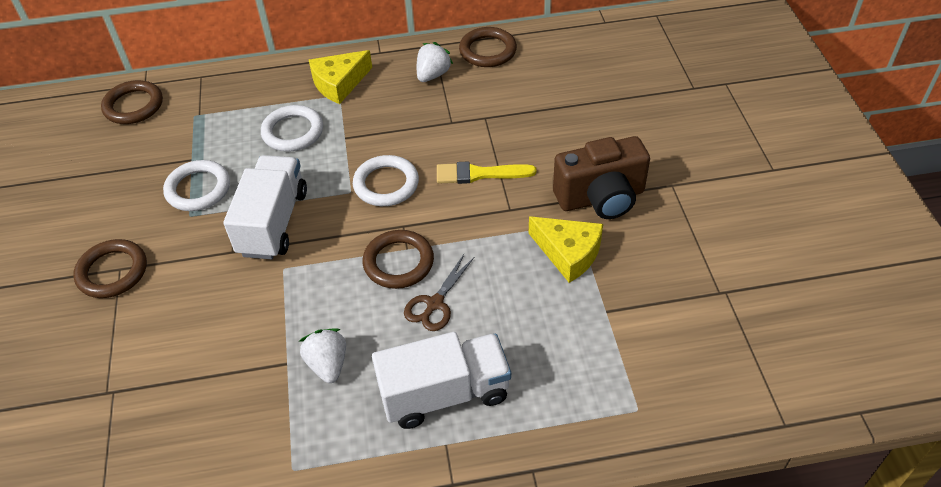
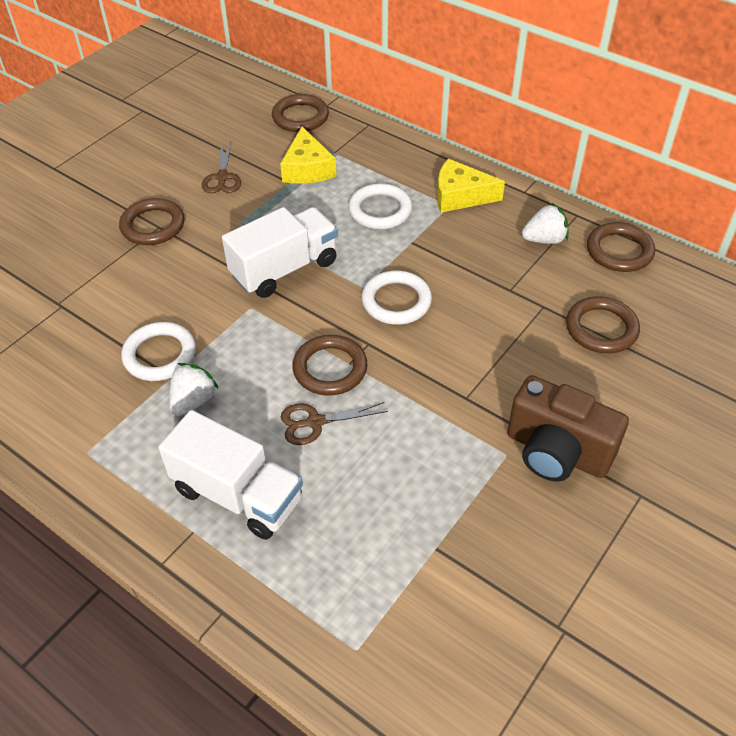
camera: 45 degrees right, 0 degrees up
(126, 194) = (222, 177): none -> brown scissors
(198, 189) = (268, 207): white ring -> white ring (160, 355)
(479, 174) = (478, 349): yellow brush -> none
(535, 106) = (601, 328): none -> brown ring
(568, 253) = (467, 473): yellow cheese -> yellow cheese (307, 169)

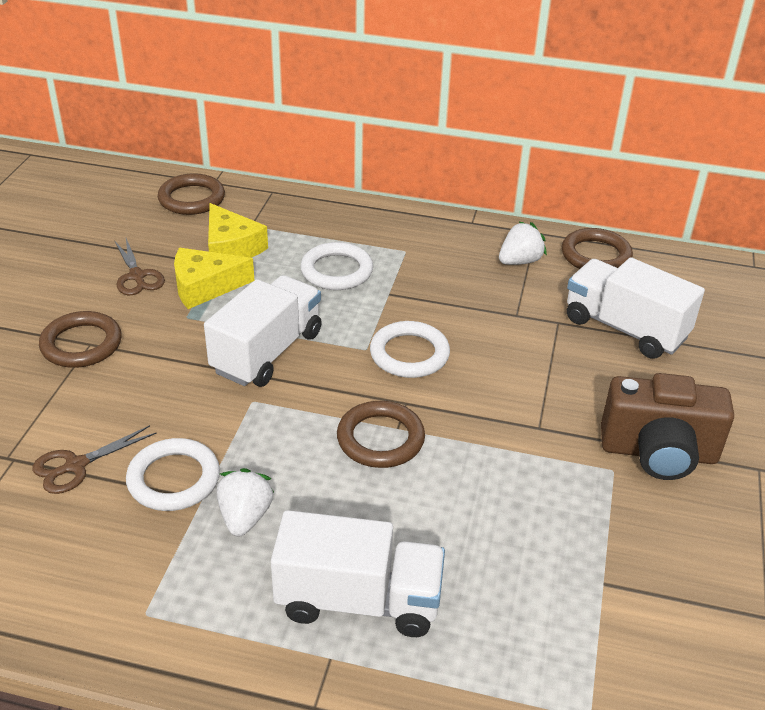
camera: 25 degrees left, 10 degrees down
(315, 422) = (398, 498): brown scissors -> brown scissors (76, 466)
(460, 196) = (411, 239): yellow cheese -> yellow cheese (205, 286)
(601, 328) = (625, 328): brown ring -> white truck

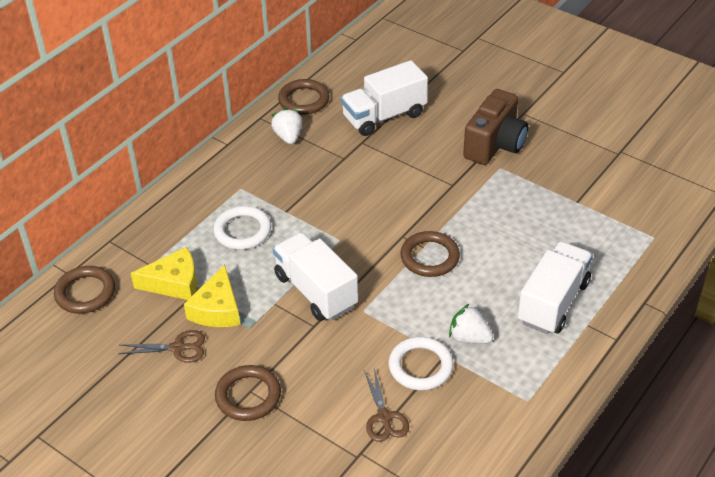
camera: 65 degrees left, 5 degrees up
(409, 354) = (356, 220): white ring -> none

